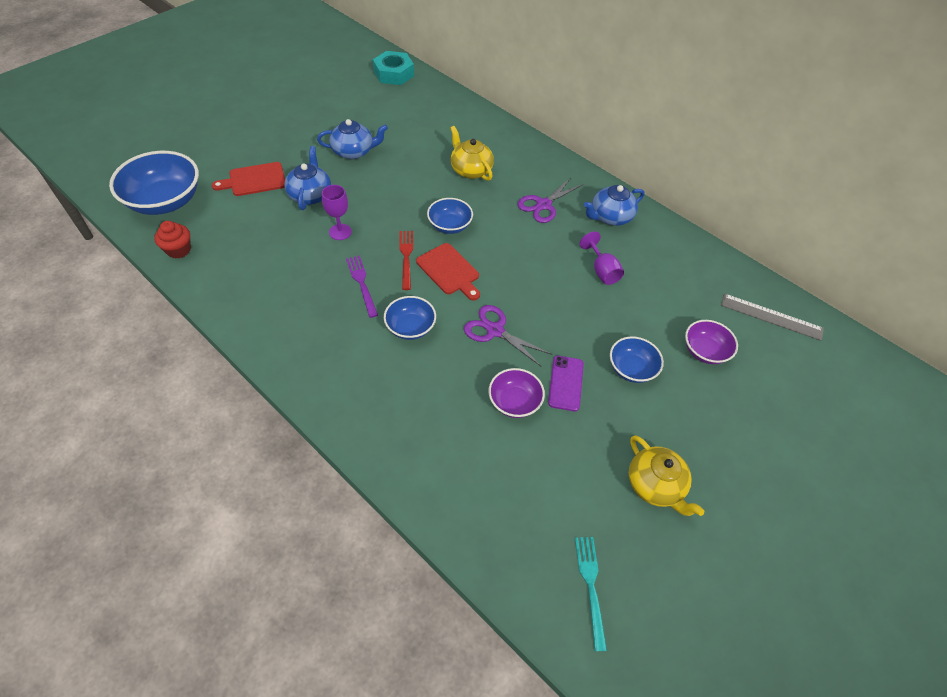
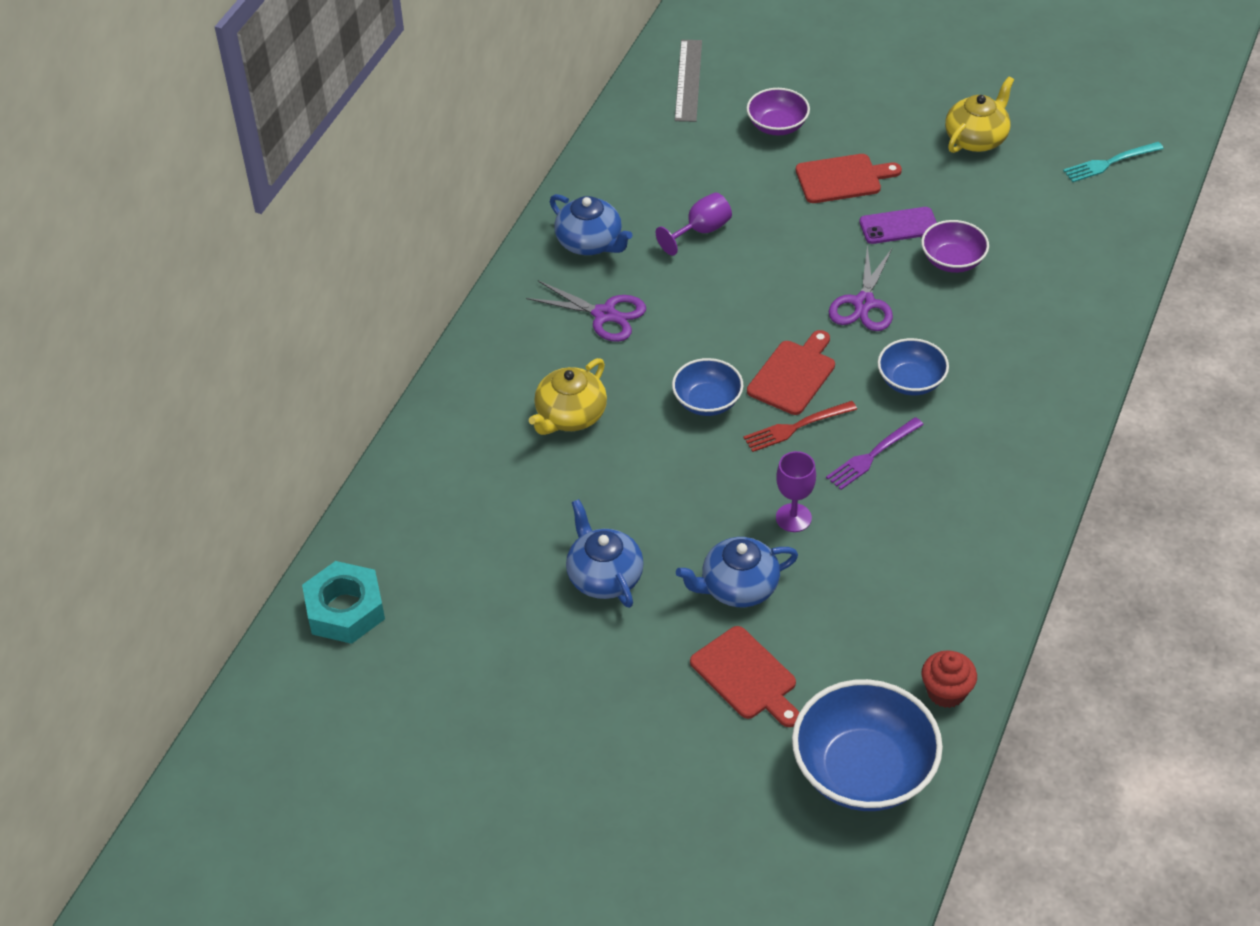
camera: 105 degrees left, 5 degrees down
(631, 369) = (842, 178): blue bowl -> red cutting board

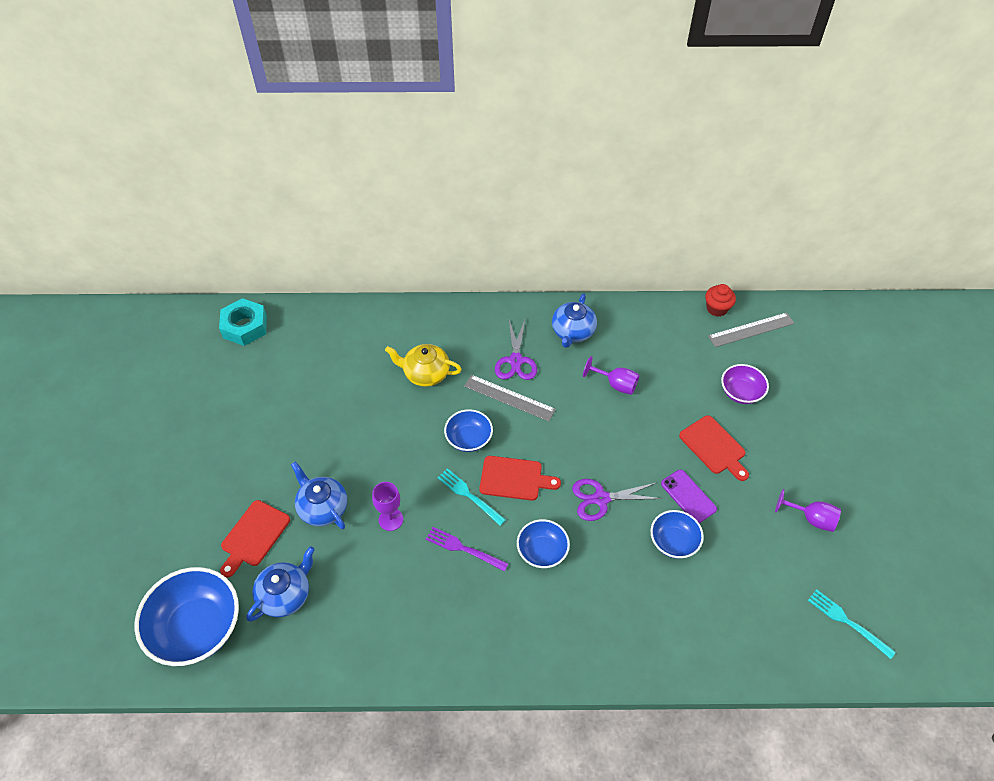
camera: 65 degrees right, 5 degrees up
(604, 576) = (307, 435): blue teapot -> blue teapot (285, 595)
(663, 341) = (509, 398): none -> grey ruler
(796, 427) = (469, 495): red fork -> turquoise fork
(946, 692) = (274, 659): red cupcake -> red cupcake (717, 308)
(952, 261) = (673, 542): purple bowl -> blue bowl
(976, 138) = (811, 519): yellow teapot -> purple goblet

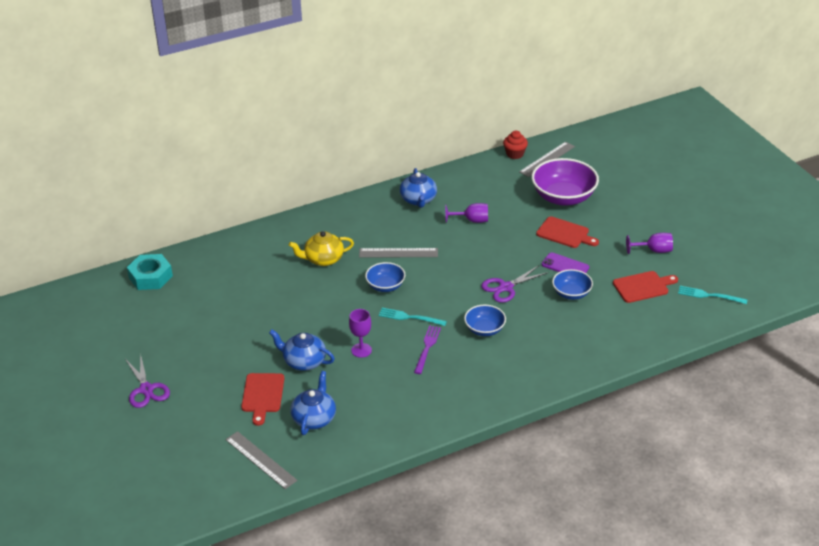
camera: 25 degrees left, 15 degrees down
(197, 627) = (261, 460): blue bowl -> grey ruler
(463, 548) = (427, 347): purple fork -> purple fork turned 105 degrees clockwise
(514, 478) = (436, 297): red cutting board -> red cutting board (643, 286)
(516, 361) = (387, 230): purple scissors -> purple scissors (146, 389)
(741, 392) = (563, 197): purple bowl -> purple bowl, size x1.80

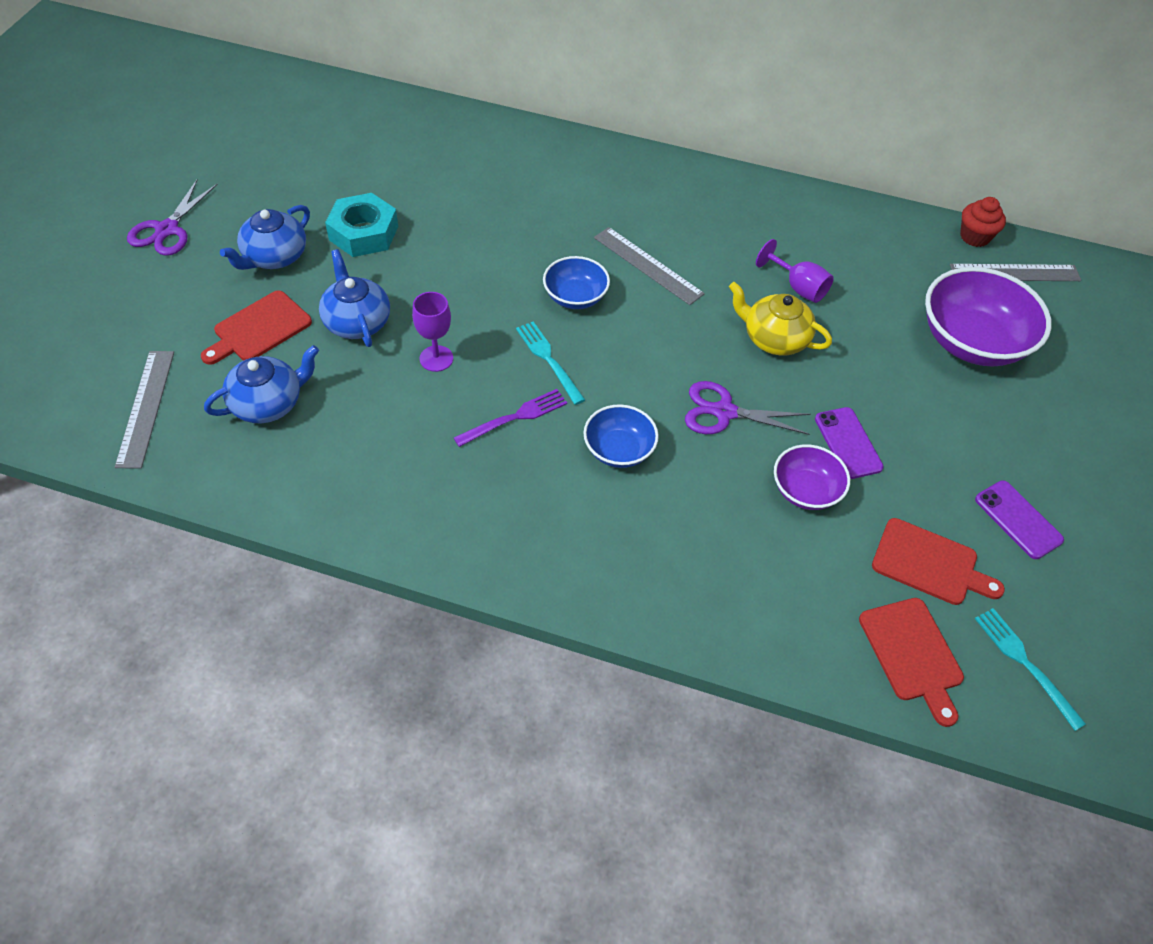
camera: 40 degrees right, 15 degrees up
(150, 277) = (349, 107): turquoise nut -> turquoise nut (364, 233)
(323, 259) = (550, 211): yellow teapot -> yellow teapot (774, 339)
(418, 200) = (763, 214): blue teapot -> blue teapot (274, 257)
(565, 233) = (908, 395): red cutting board -> red cutting board (912, 654)
(571, 293) = (805, 491): blue bowl -> purple bowl
(654, 250) = (1018, 520): purple goblet -> purple phone

